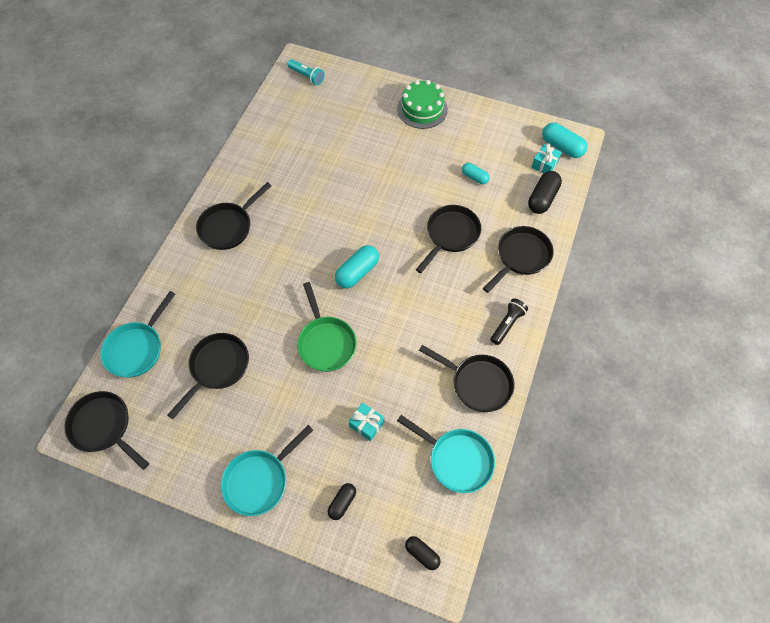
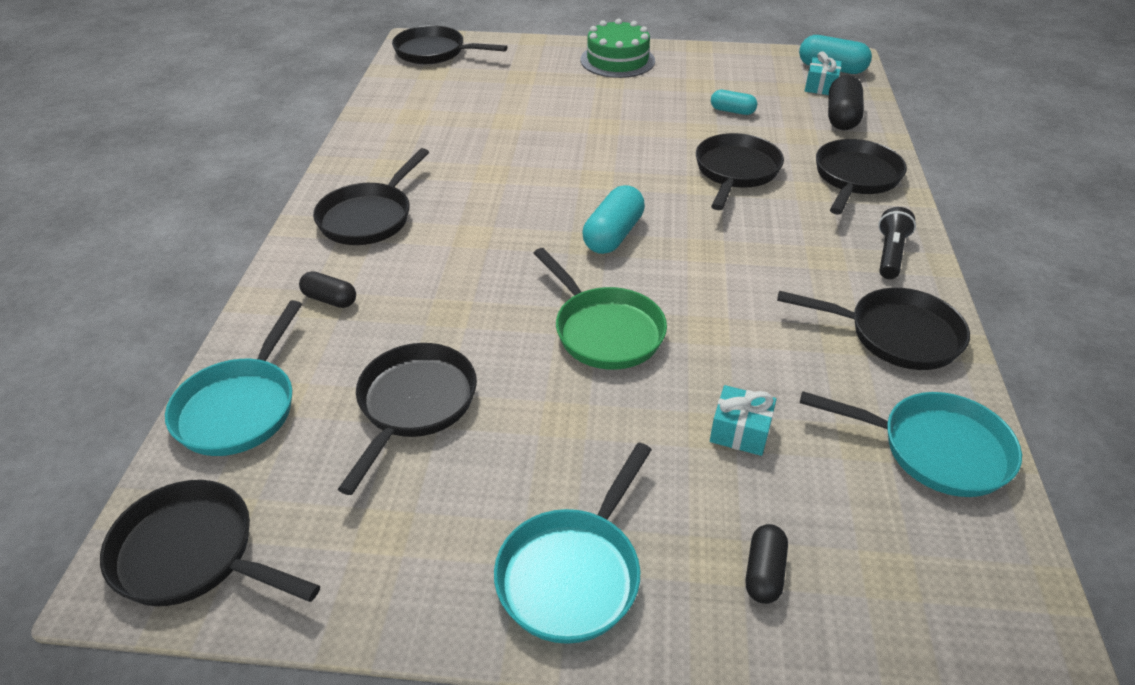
camera: 15 degrees left, 20 degrees down
(307, 76) = (434, 52): turquoise flashlight -> black pan
(422, 554) = (977, 626): black capsule -> black capsule (330, 299)

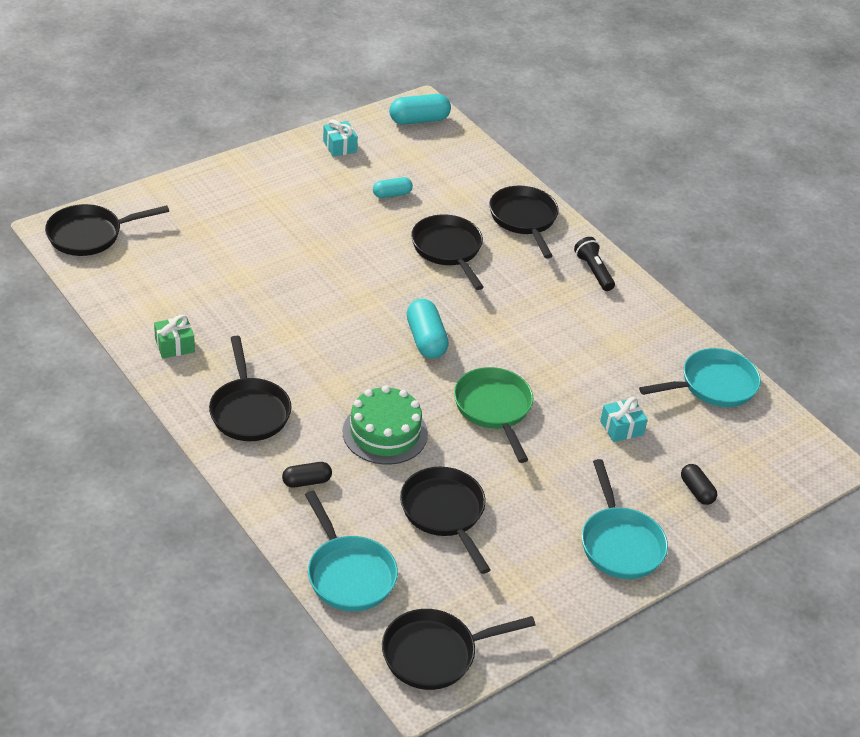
camera: 45 degrees left, 0 degrees up
(384, 144) = (174, 345): none -> green gift
(604, 331) = (494, 409): green pan -> green pan turned 120 degrees counterclockwise
(617, 60) = (254, 178): green cake -> green cake (385, 433)
(821, 86) = (428, 142): turquoise gift -> turquoise gift (340, 146)
(842, 117) = (469, 167): black capsule -> none
(896, 335) = (642, 327): black pan -> none

